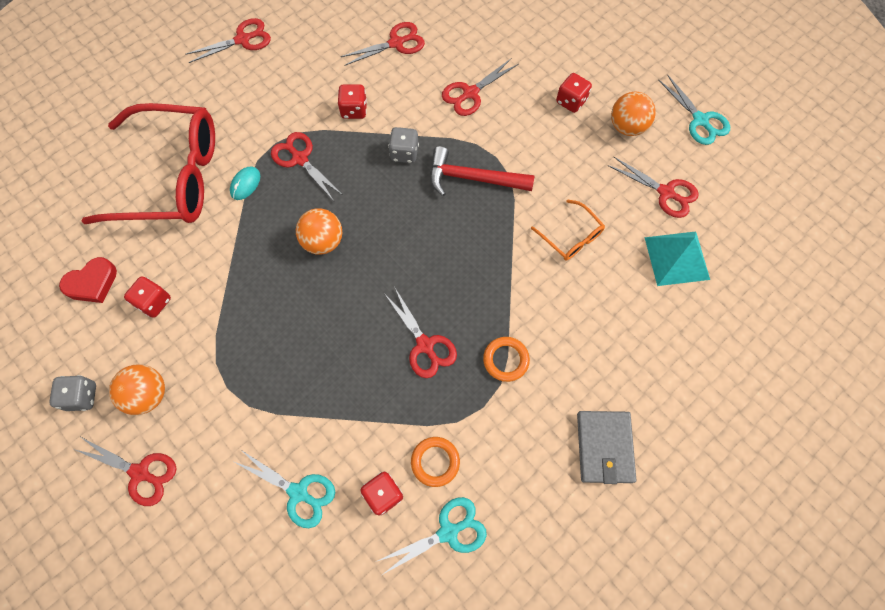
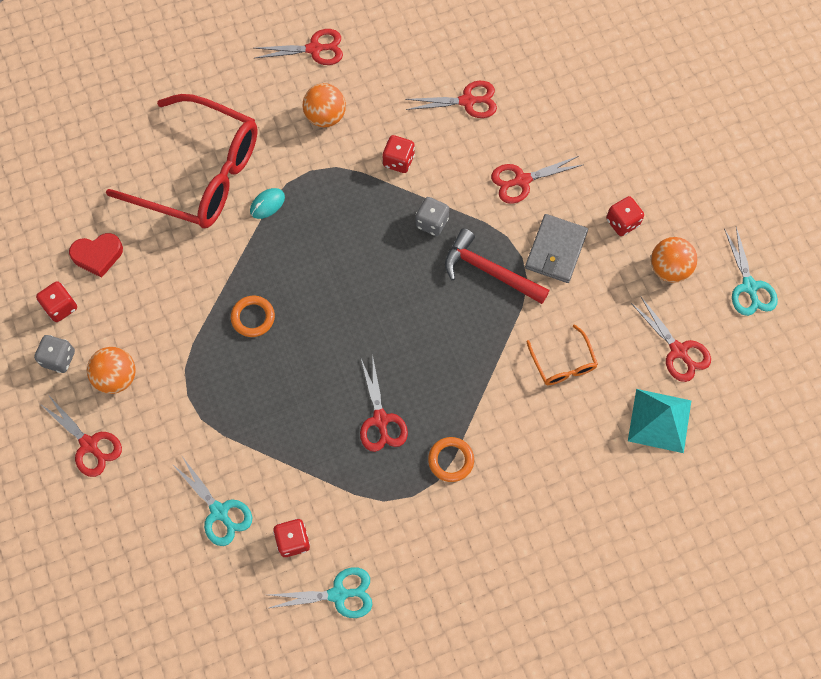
camera: 20 degrees right, 0 degrees up
(154, 302) = (147, 293): red dice -> red dice (61, 307)
(300, 159) = (328, 195): red scissors -> none
(323, 241) = (321, 286): orange ball -> orange ball (325, 116)
(435, 462) = (350, 529): orange ring -> orange ring (253, 317)
(604, 447) = (510, 573): grey wallet -> grey wallet (555, 250)

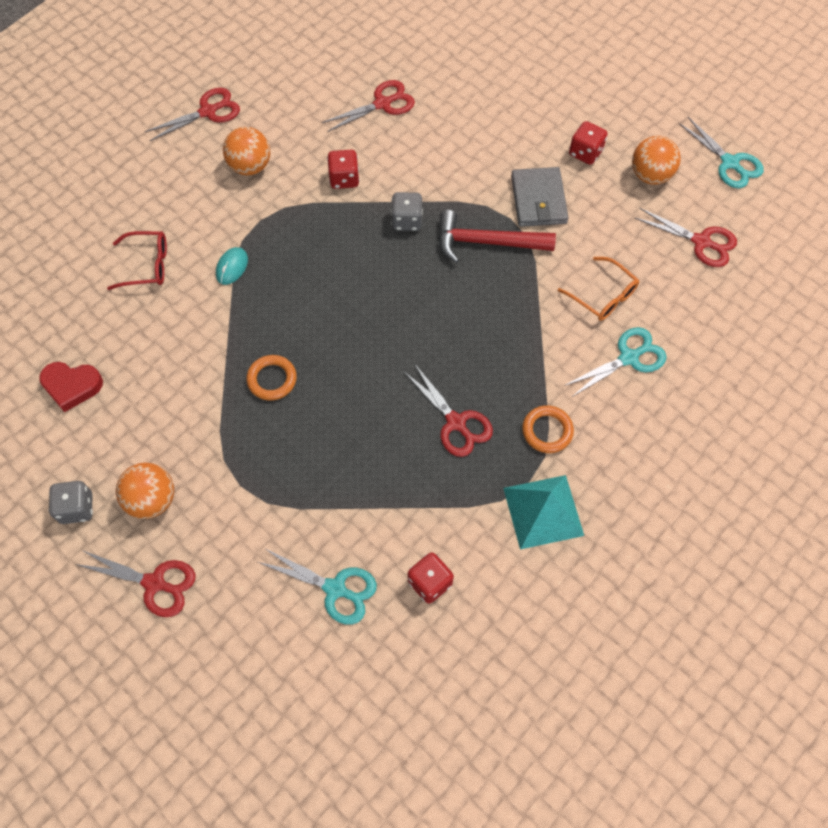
camera: 25 degrees left, 5 degrees down
(61, 307) = (54, 454): red dice -> none
(98, 255) = (72, 386): red heart -> red heart turned 45 degrees clockwise
(201, 174) = (147, 265): red glasses -> red glasses, size x0.43
(338, 594) = (506, 615): turquoise scissors -> turquoise scissors (629, 358)
(522, 180) = (472, 152): red scissors -> none
(659, 420) = (721, 310): turquoise pyramid -> turquoise pyramid (543, 511)

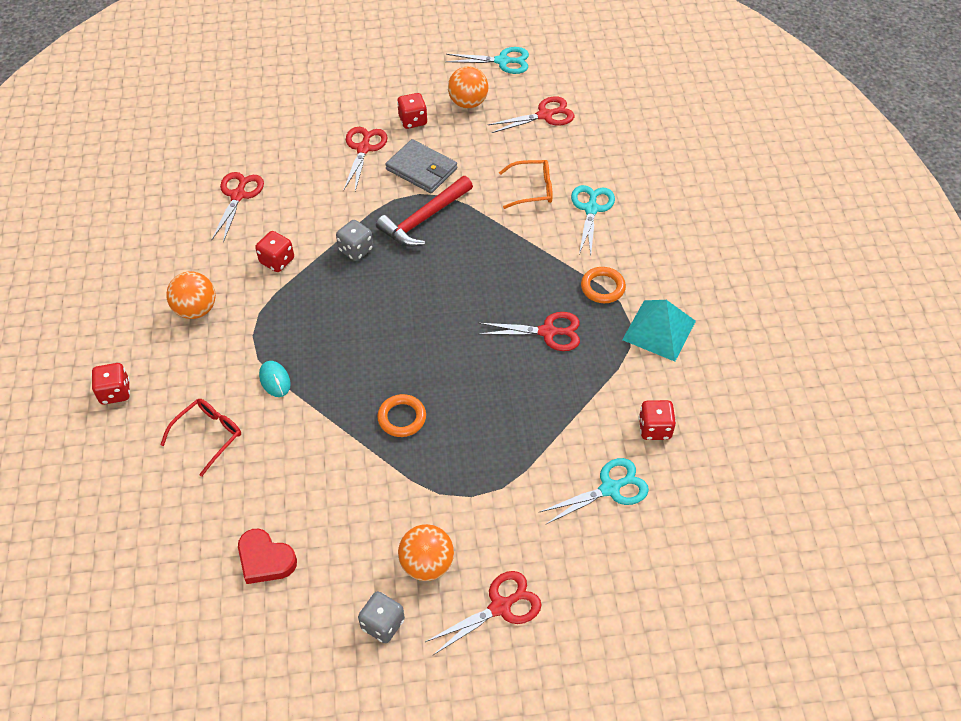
camera: 50 degrees left, 10 degrees down
(72, 386) = (265, 559): red heart -> red heart turned 75 degrees clockwise
(135, 179) = (115, 392): none -> red dice
(208, 112) = (110, 303): red scissors -> red scissors (363, 149)

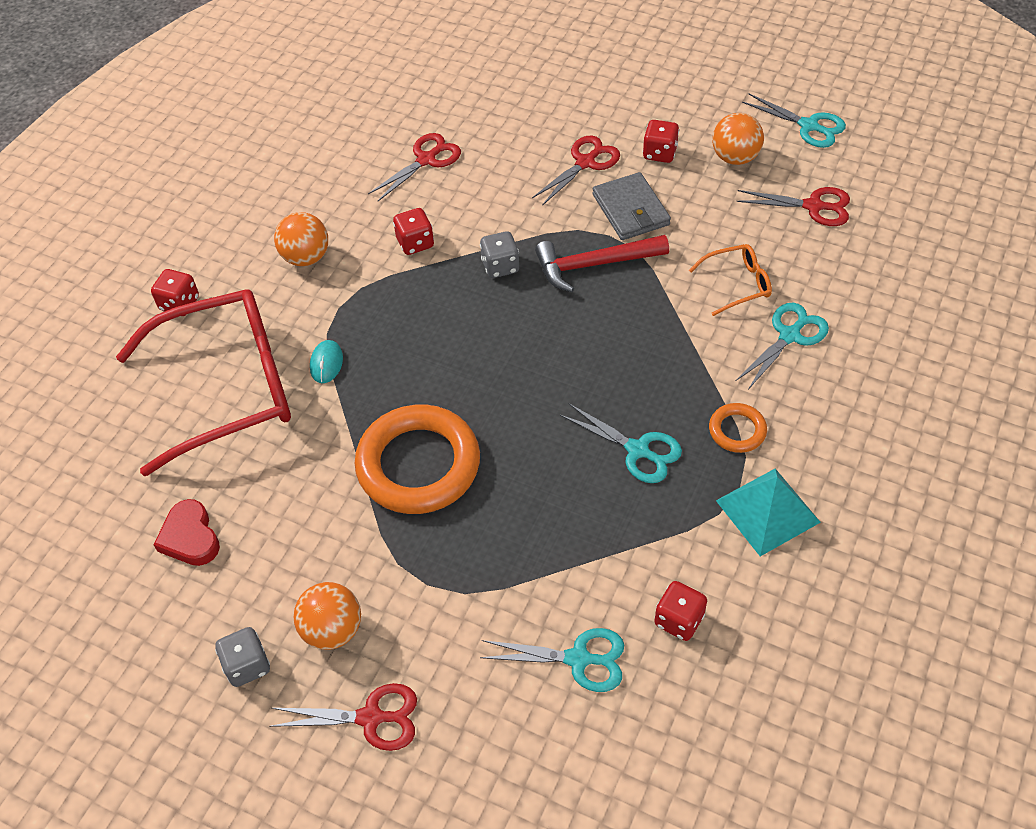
camera: 35 degrees right, 0 degrees up
(208, 435) = (228, 387): red glasses -> red glasses, size x2.33
(402, 418) = (418, 464): orange ring -> orange ring, size x2.15
(532, 189) = (737, 284): orange glasses -> orange glasses turned 45 degrees counterclockwise
(548, 332) = (637, 450): red scissors -> turquoise scissors

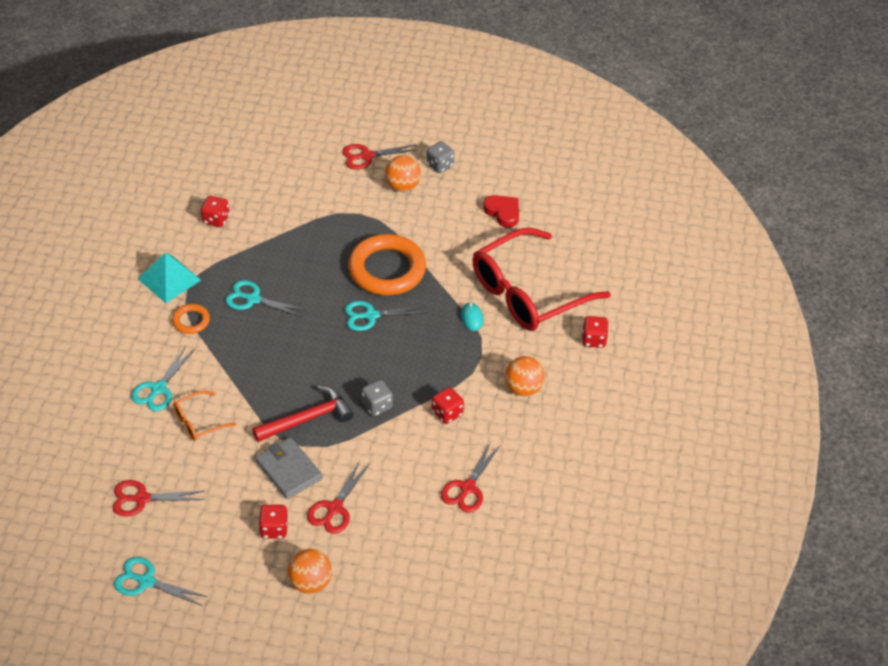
camera: 160 degrees right, 5 degrees down
(578, 659) = (267, 195): turquoise scissors -> turquoise scissors (371, 316)
(735, 157) = (209, 535): orange ball -> orange ball (310, 582)

